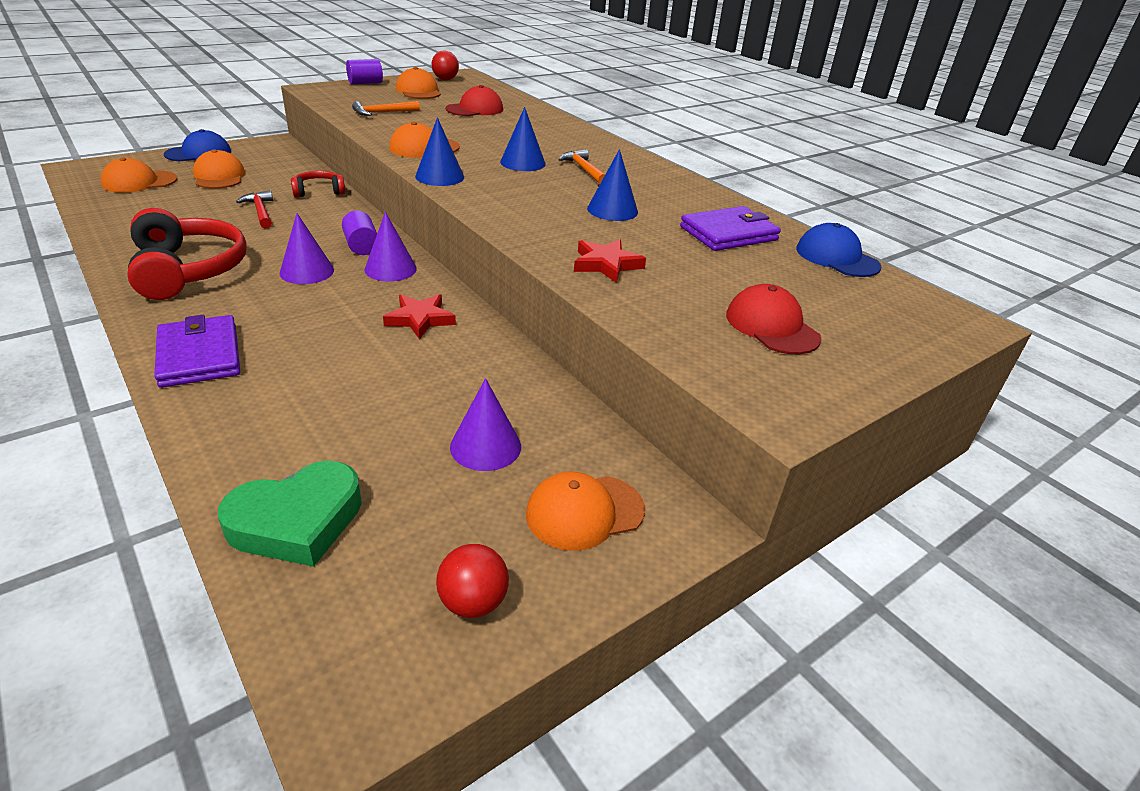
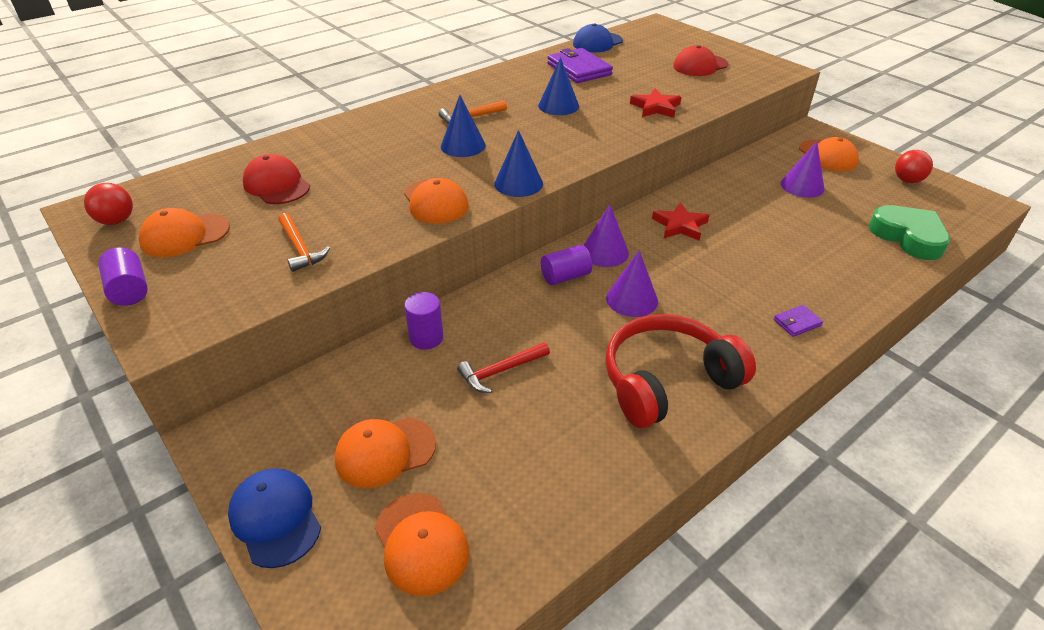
camera: 90 degrees left, 5 degrees up
(199, 355) = (797, 322): purple wallet -> purple wallet, size x0.47
(319, 191) = (426, 338): red headphones -> purple cylinder

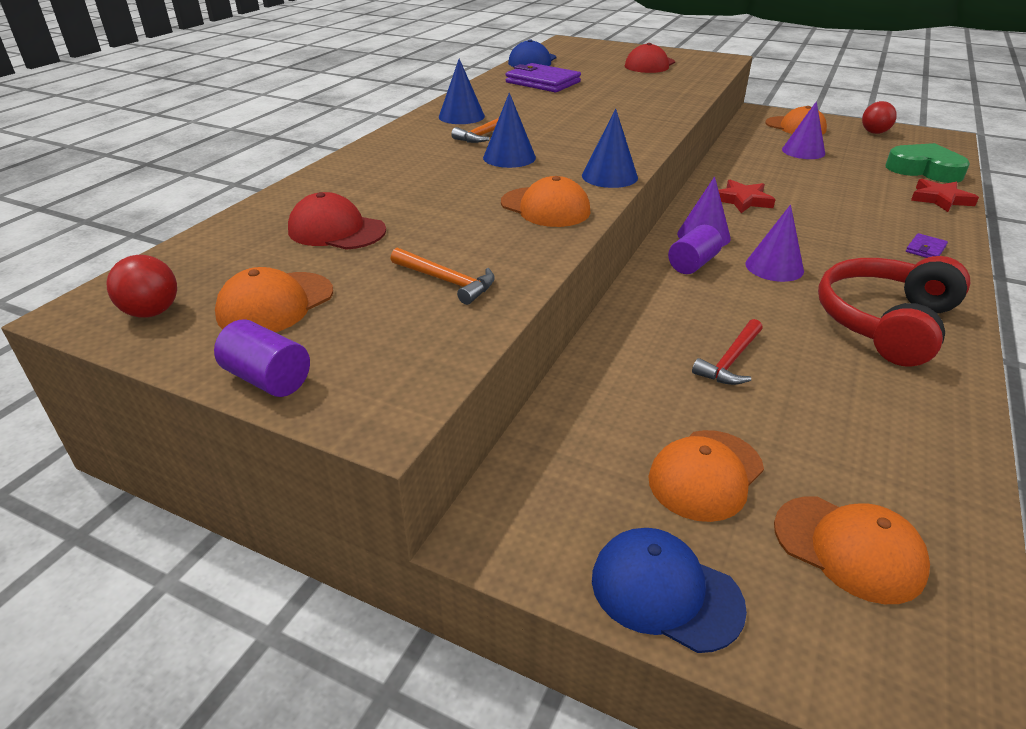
camera: 25 degrees left, 5 degrees down
(426, 338) = (620, 354): purple cylinder -> none
(558, 106) = (562, 111): blue cone -> blue cone (461, 116)
(655, 107) = (654, 99): red star -> red star (940, 199)

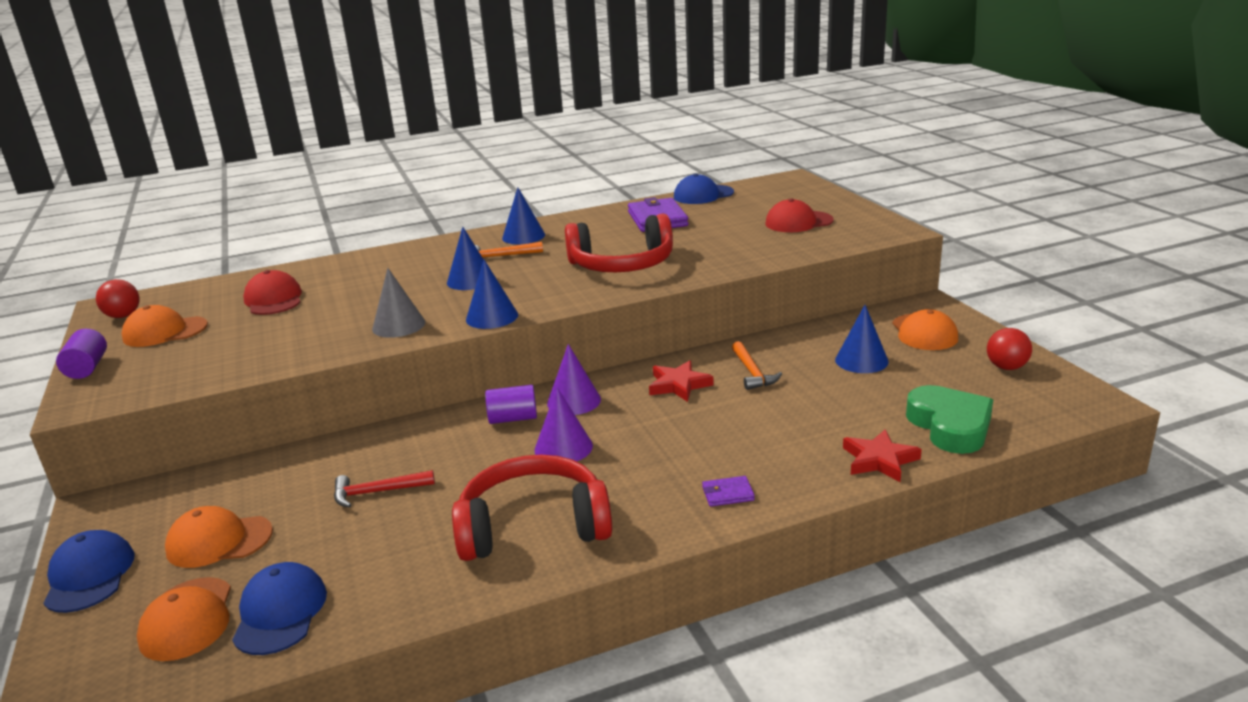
camera: 45 degrees right, 10 degrees down
(447, 281) = (246, 351): orange hammer -> orange hammer (752, 372)
(545, 207) = (398, 325): orange cap -> grey cone
(605, 116) = (622, 265): none -> red headphones
(803, 151) = (861, 360): purple cone -> blue cone
(896, 486) = (280, 613): none -> blue cap

